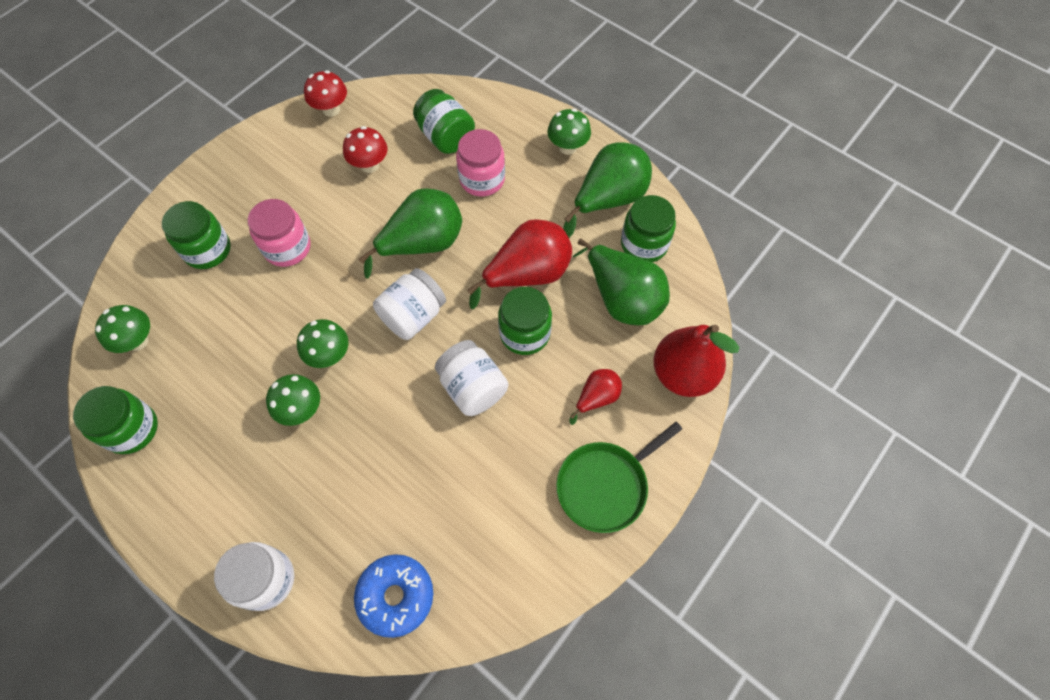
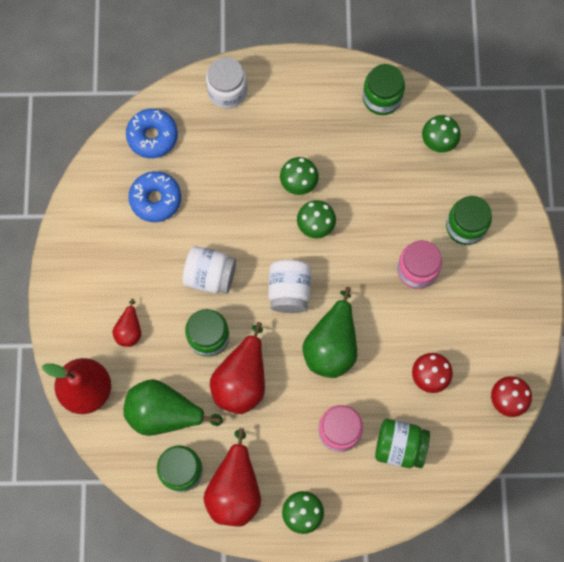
camera: 140 degrees right, 10 degrees up
(457, 515) = (155, 199): none -> blue donut
(605, 485) = (84, 281): green pan -> none
(608, 200) = (235, 489): green pear -> red pear

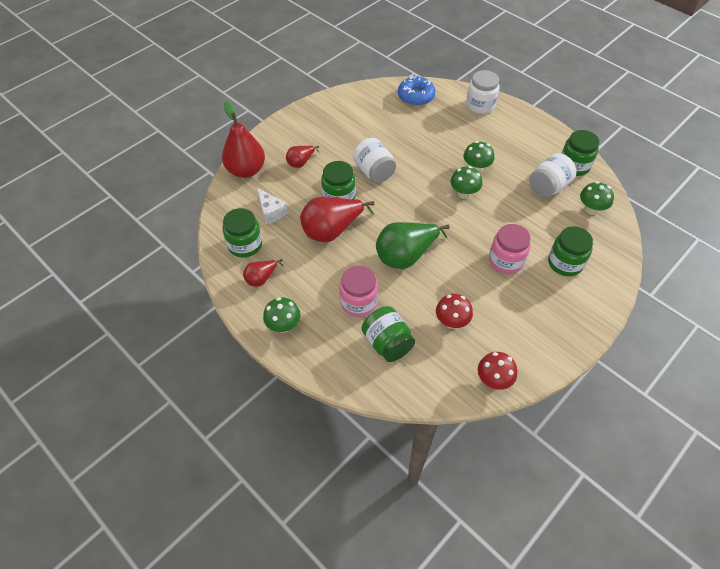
camera: 45 degrees right, 20 degrees down
(155, 199) = (385, 121): blue donut -> none
(165, 413) = (271, 212): green pear -> white cheese
(235, 489) = (261, 278): red pear -> red pear, size x0.53
(289, 291) = (411, 211): white jar -> white jar (548, 187)

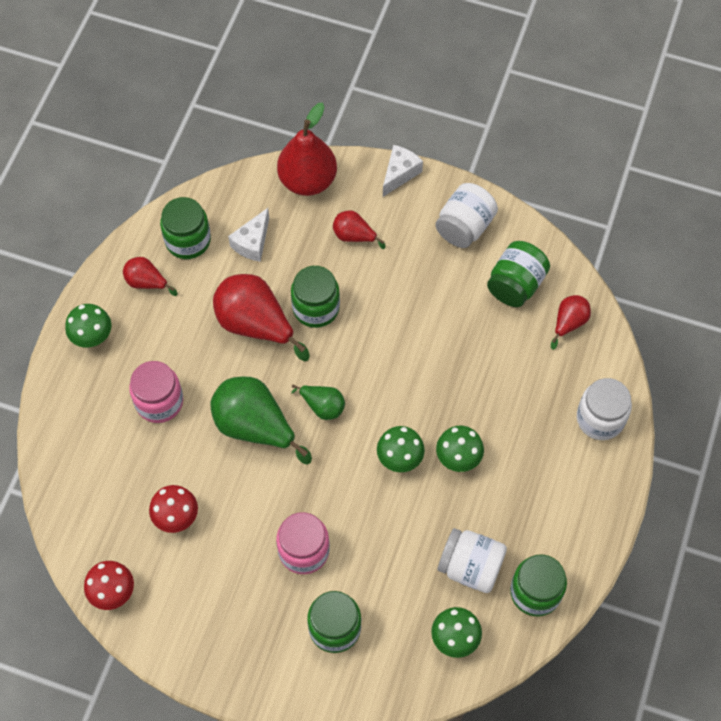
camera: 65 degrees right, 10 degrees up
(273, 128) = (399, 174): none -> white cheese
(374, 172) = (383, 330): white jar -> white jar (464, 227)
(387, 343) = (115, 456): green jar -> green jar (515, 285)
(410, 217) = (322, 406): none -> green pear
(416, 96) = (569, 323): blue donut -> red pear

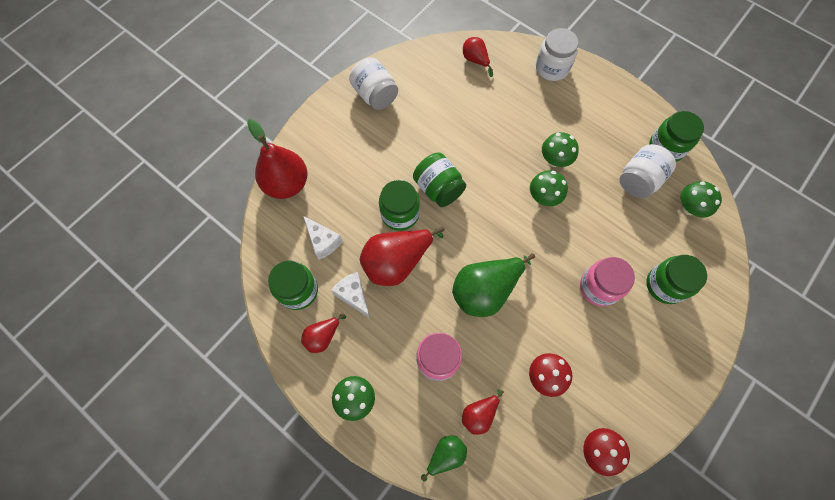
camera: 70 degrees left, 5 degrees up
(322, 406) = (484, 236): green pear -> green pear (445, 455)
(354, 236) = (350, 168): red pear -> red pear (479, 414)
(399, 174) = (312, 120): white cheese -> white cheese (353, 295)
(515, 285) = (434, 80): green jar -> green jar (438, 188)

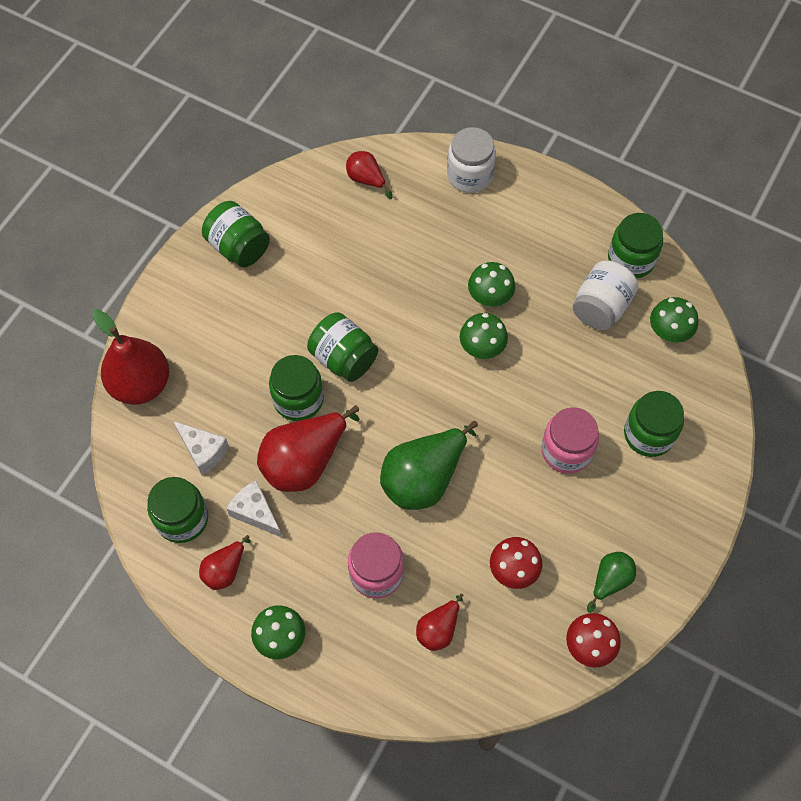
camera: 10 degrees left, 5 degrees down
(375, 95) = (238, 247): white jar -> green jar
(445, 455) = (404, 685): green pear -> green pear (610, 581)

